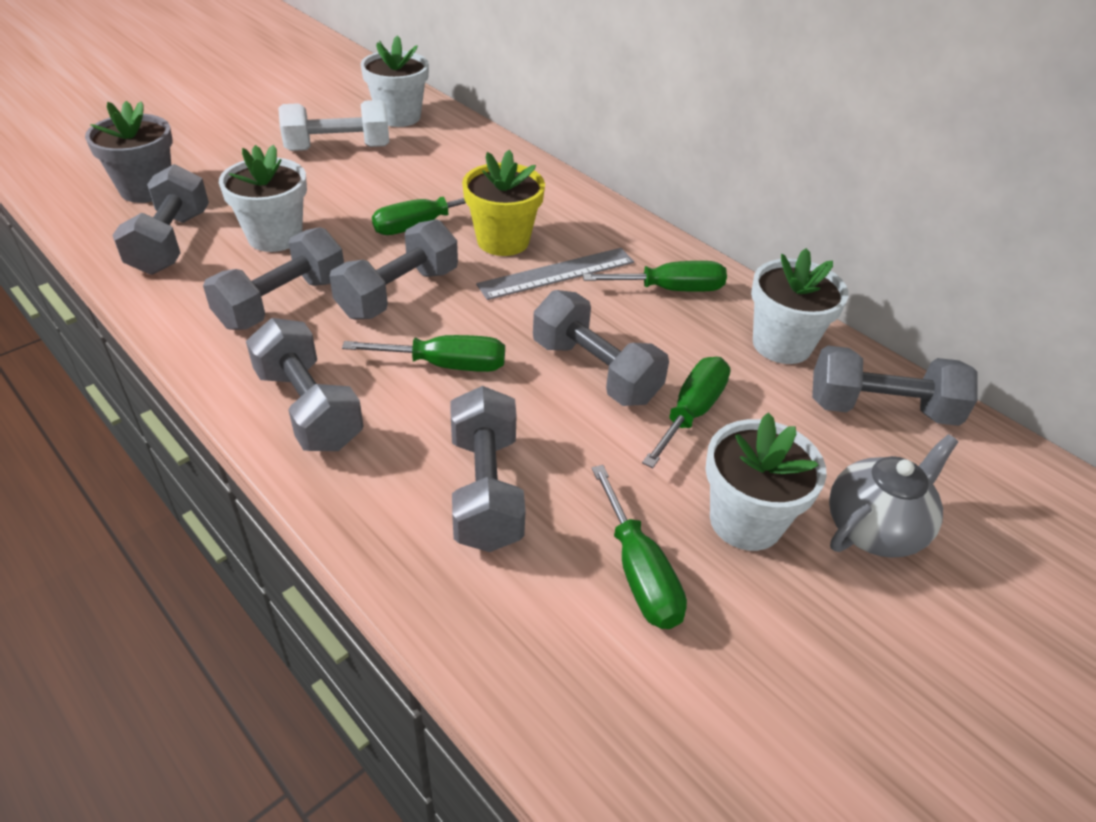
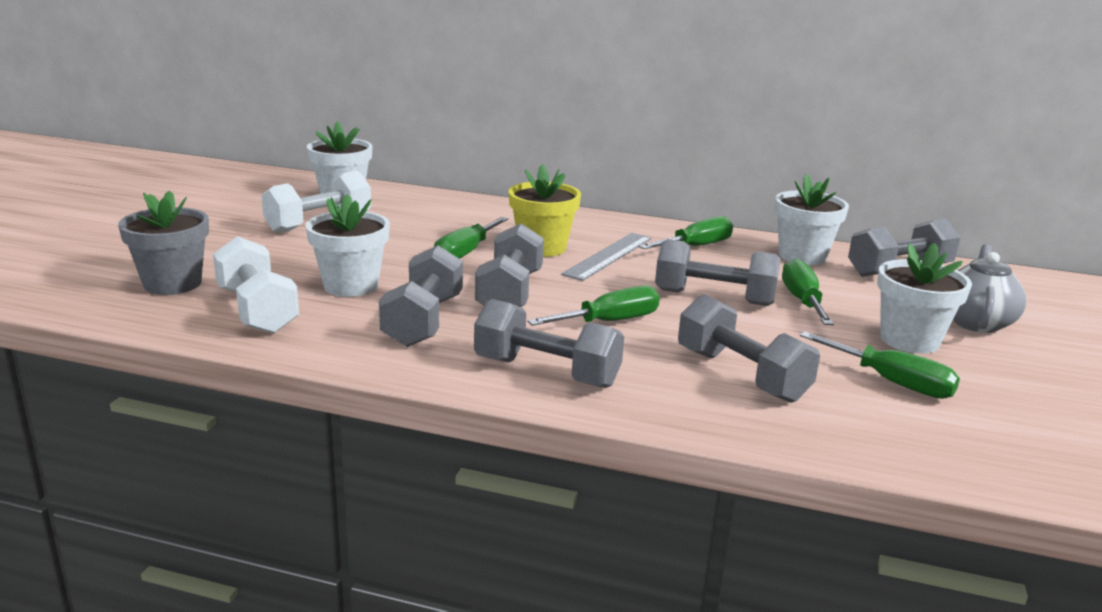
camera: 30 degrees left, 20 degrees down
(171, 242) = (257, 310): grey dumbbell -> white dumbbell

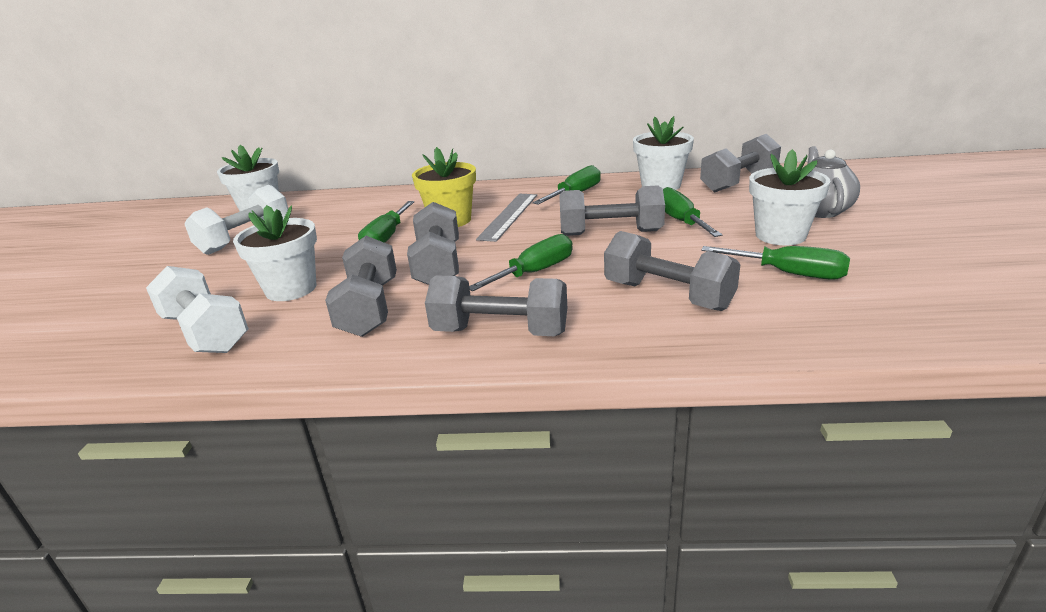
camera: 10 degrees left, 5 degrees up
(172, 283) = (113, 324): grey flower pot -> none

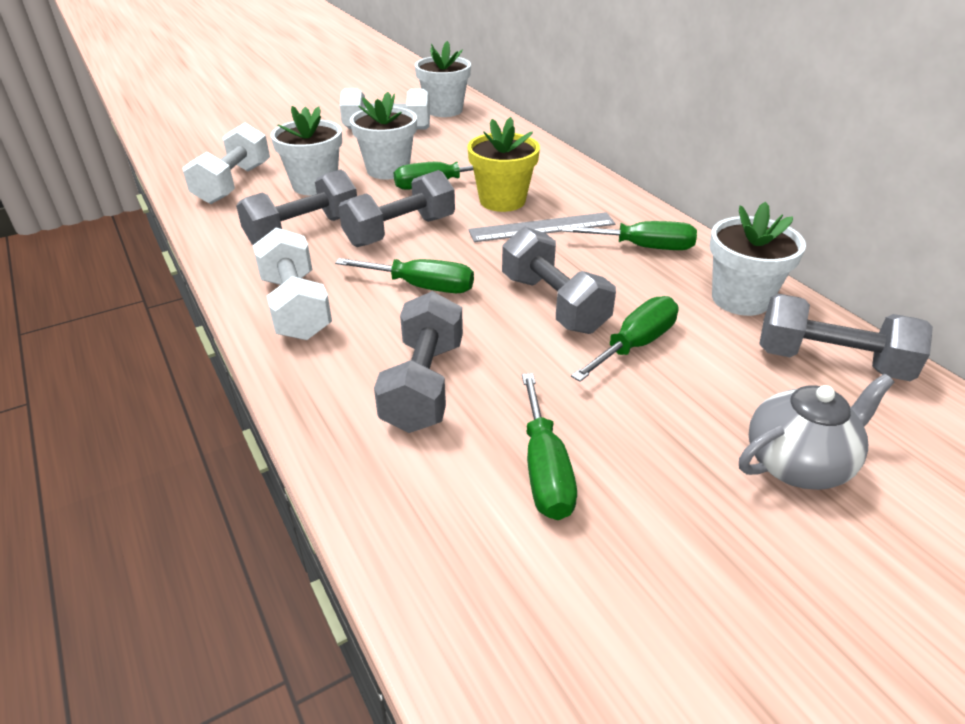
camera: 55 degrees right, 10 degrees up
(500, 332) = (296, 307): grey dumbbell -> white dumbbell
(780, 235) = (663, 440): white flower pot -> white flower pot (388, 170)

